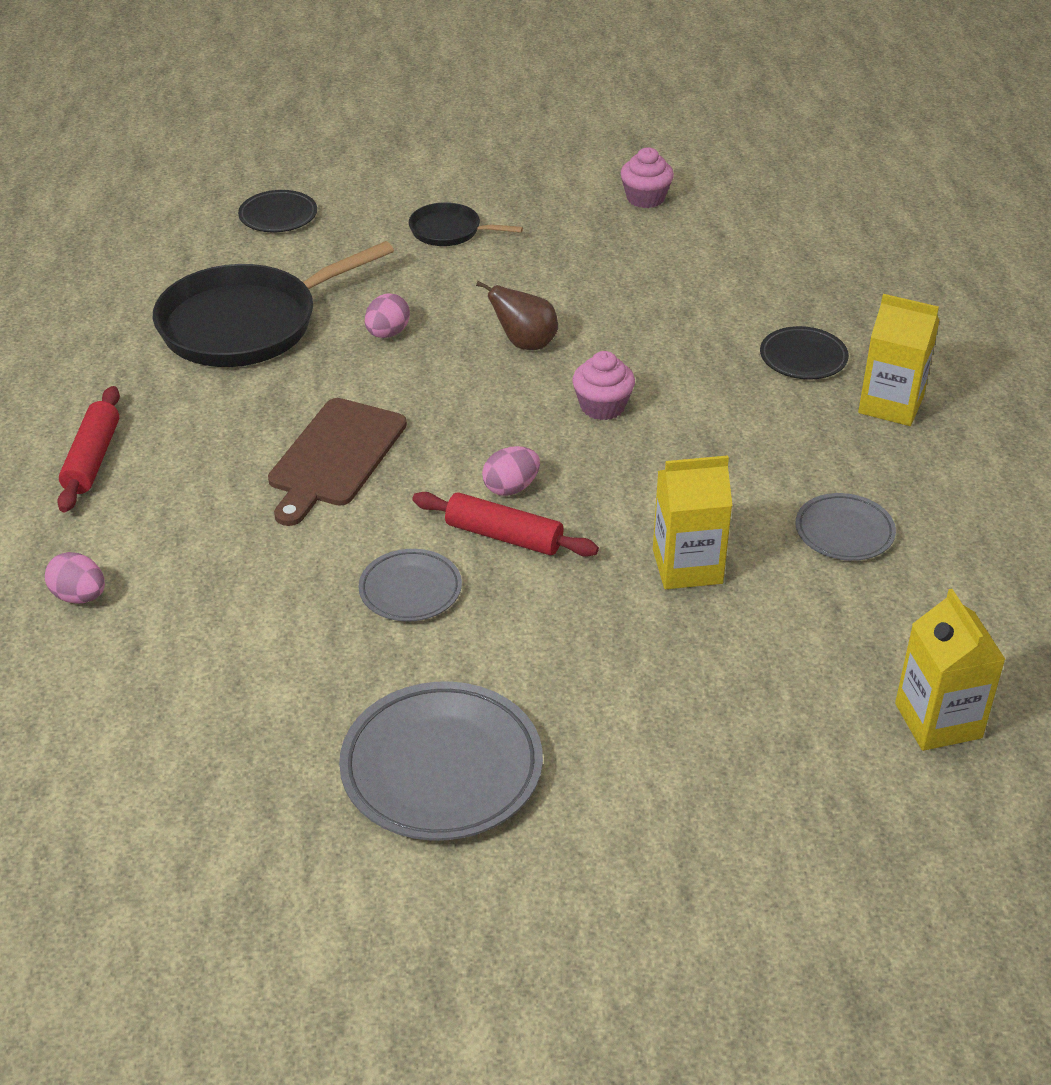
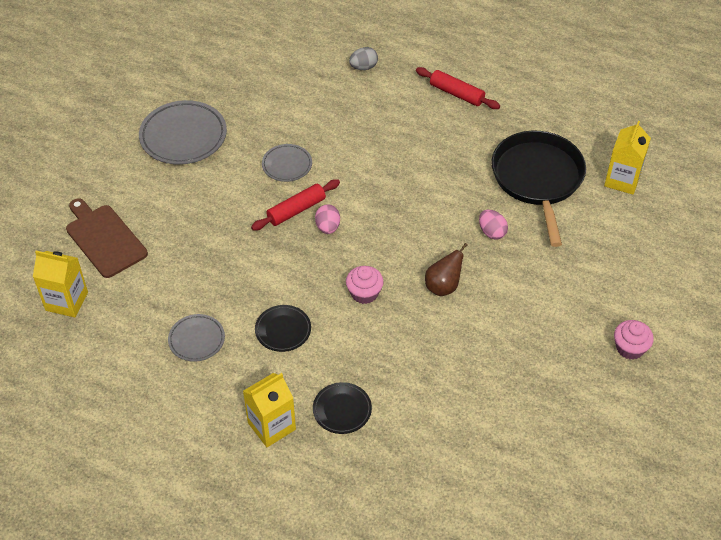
camera: 120 degrees right, 10 degrees up
(79, 596) = (363, 67): pink egg -> grey egg
(278, 216) = (649, 230): black plate -> black plate (283, 330)
(335, 457) = (398, 174): brown cutting board -> brown cutting board (104, 239)
(449, 231) = (586, 303): black pan -> none
(645, 198) = (569, 428): pink cupcake -> pink cupcake (630, 348)
(687, 566) = (224, 266): yellow carton -> yellow carton (622, 180)

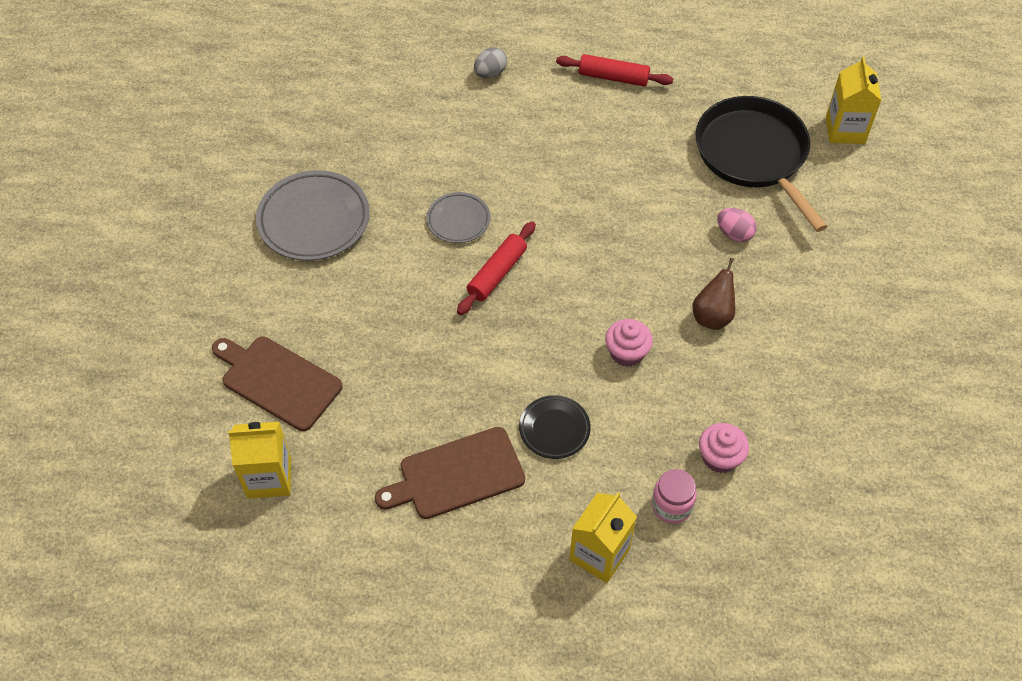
camera: 20 degrees left, 5 degrees up
(196, 340) = (456, 475): grey plate -> brown cutting board
(328, 227) = (544, 284): pink egg -> none
(342, 410) = (671, 506): black plate -> pink jar
(630, 348) = (949, 325): pink cupcake -> pink cupcake (720, 457)

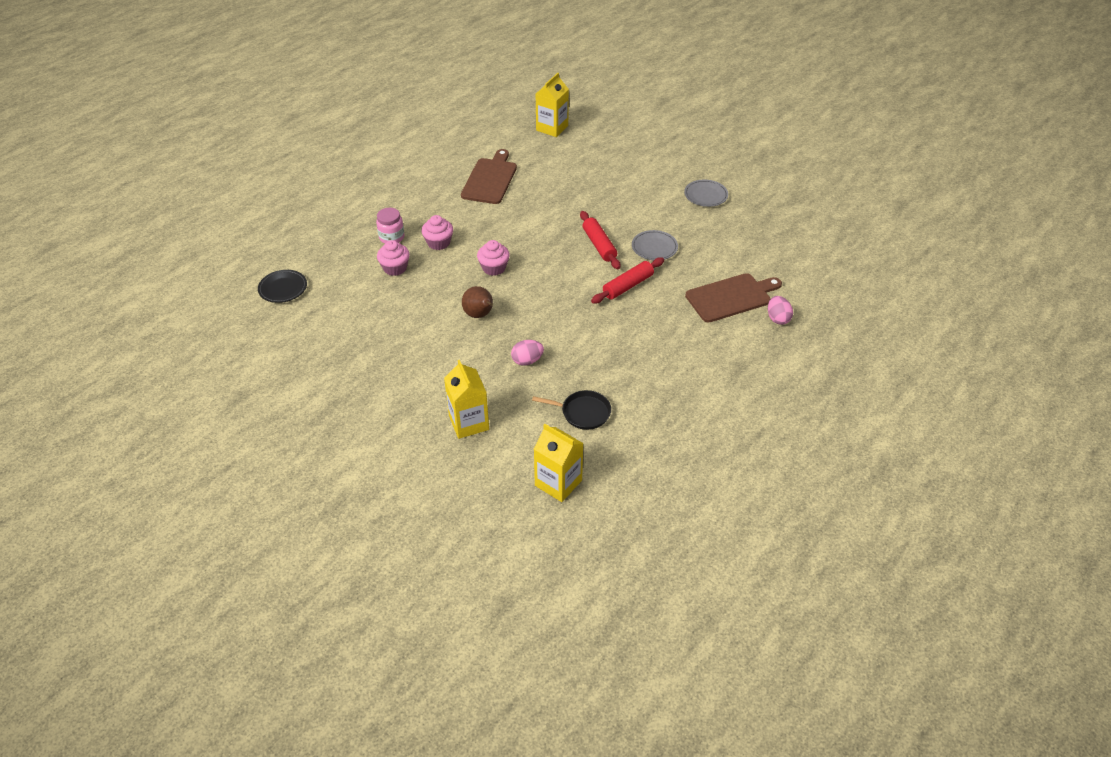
camera: 125 degrees right, 10 degrees down
(277, 381) = (605, 148): brown cutting board -> brown cutting board (731, 297)
(314, 220) = (705, 195): grey plate -> grey plate, size x0.57
(490, 73) = (777, 318): grey egg -> pink egg
(554, 429) = (478, 220): black plate -> black plate (283, 288)
(599, 554) = (398, 203): yellow carton -> yellow carton (469, 422)
(613, 77) = (724, 380): red rolling pin -> red rolling pin (628, 286)
(634, 443) = (438, 243): none -> pink cupcake
(753, 155) = (583, 412): black pan -> black pan, size x0.49

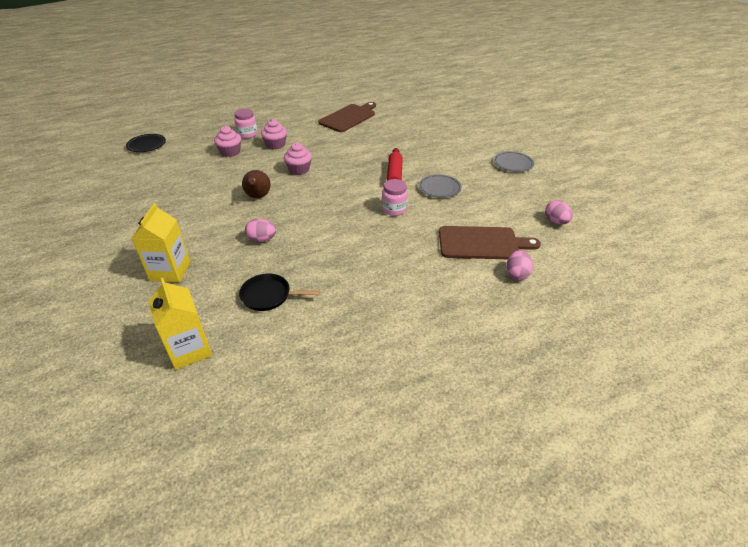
camera: 25 degrees right, 5 degrees down
(552, 128) = (421, 99): yellow carton -> none
(583, 412) = (268, 295): black pan -> black pan turned 150 degrees clockwise
(628, 286) = (394, 209): red rolling pin -> pink jar
(781, 253) = (556, 221): none -> pink egg

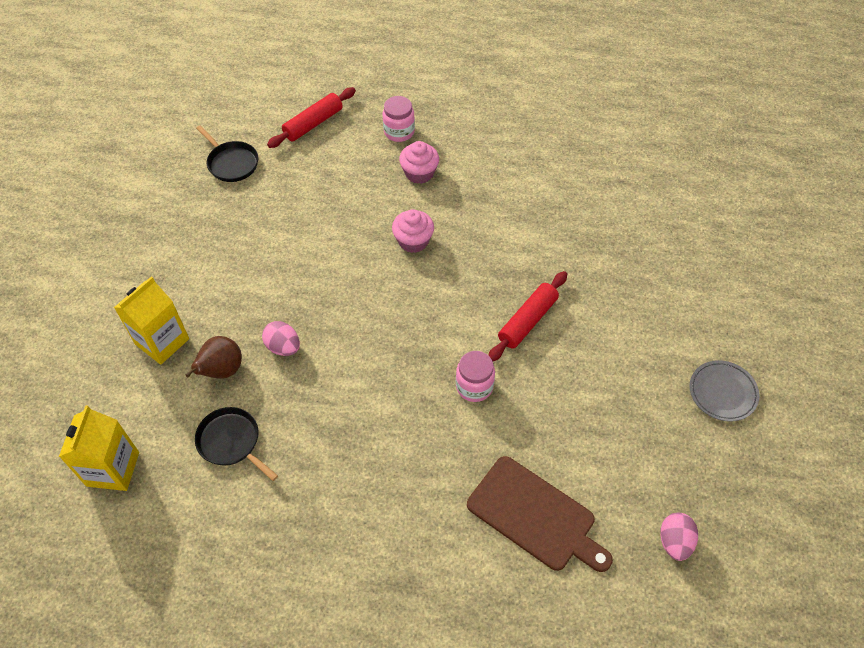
camera: 35 degrees right, 15 degrees up
(147, 145) = (267, 95): black plate -> none
(148, 178) = (232, 163): none -> black pan
(189, 147) = (313, 123): none -> red rolling pin
(230, 152) = (354, 160): pink cupcake -> none
(258, 197) = (329, 267): brown pear -> brown pear (222, 371)
(349, 117) = (562, 160): brown cutting board -> none
(439, 188) = (567, 382): grey plate -> none
(517, 274) = (531, 595): pink egg -> none

